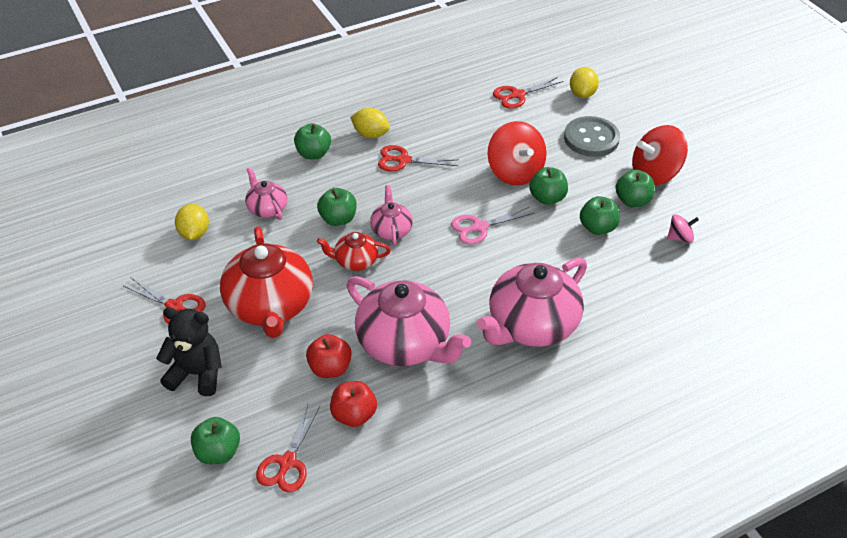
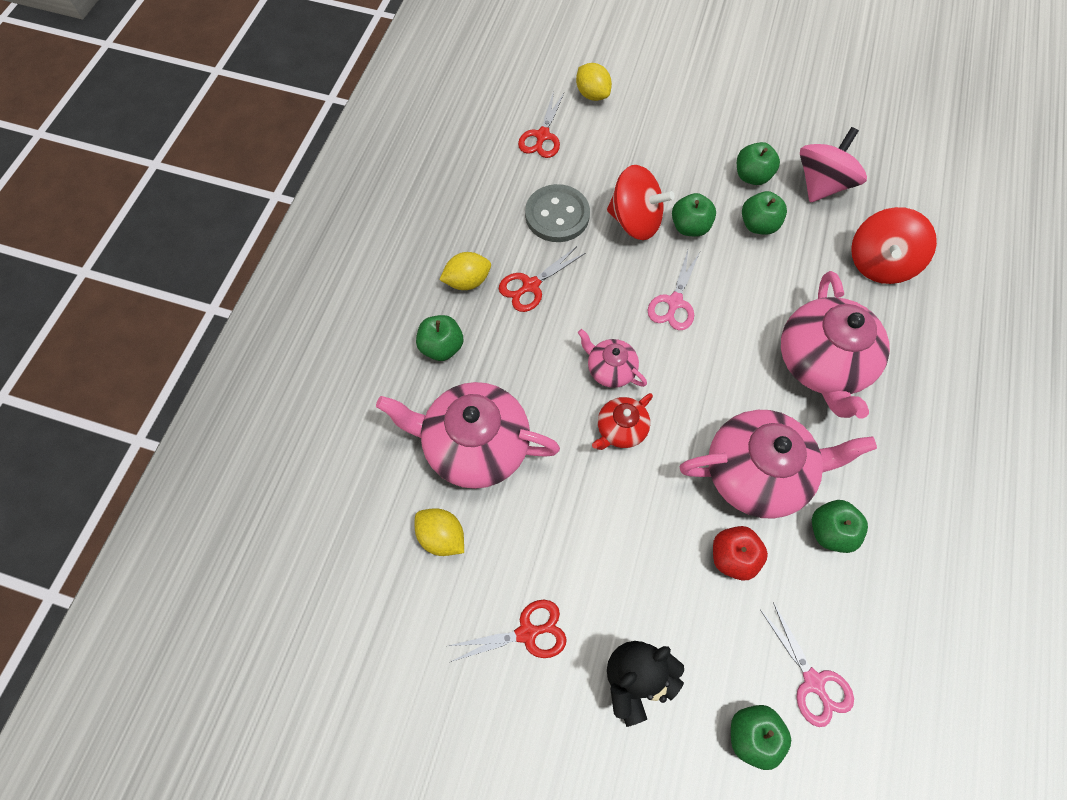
camera: 45 degrees left, 20 degrees up
(267, 208) = (474, 445): pink teapot -> pink teapot, size x2.00
(270, 306) = (609, 546): red teapot -> none
(287, 462) = (813, 682): red scissors -> pink scissors
(338, 219) = (552, 399): green apple -> green apple (830, 531)
(354, 415) = (804, 582): red apple -> none
(591, 138) = (652, 137): grey button -> grey button (557, 215)
(655, 174) = (737, 135): red spinning top -> red spinning top (879, 263)
(680, 237) = (821, 184): pink spinning top -> pink spinning top, size x2.01

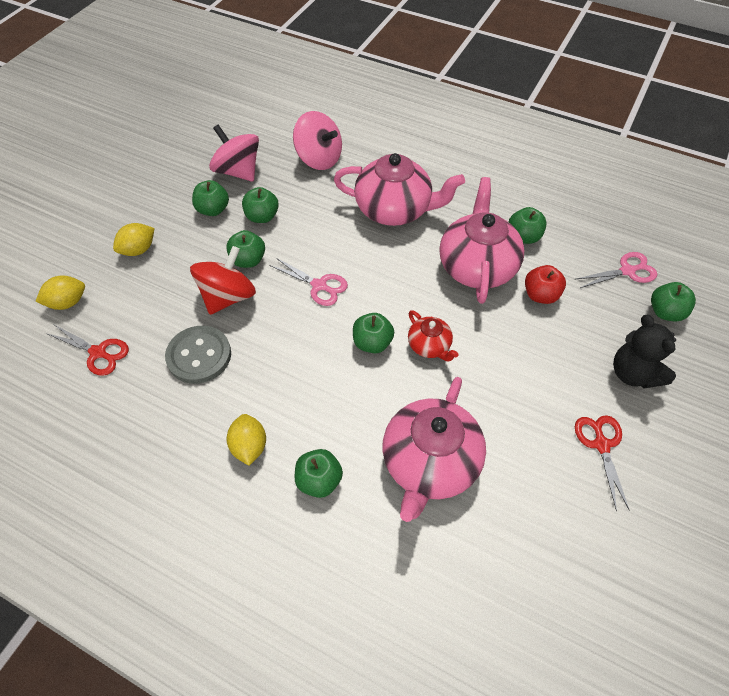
camera: 80 degrees left, 10 degrees down
(442, 536) = (516, 504): yellow lemon -> yellow lemon (138, 250)
(530, 285) = (271, 391): red scissors -> none
(610, 369) = (372, 343): pink teapot -> green apple
(879, 263) = (319, 159): red spinning top -> pink spinning top

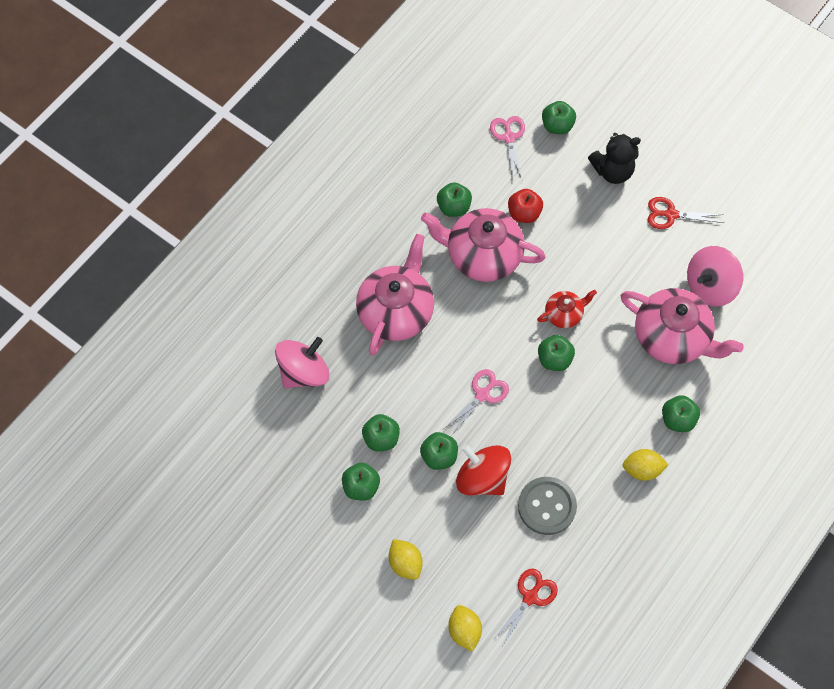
camera: 80 degrees left, 10 degrees up
(238, 171) = (306, 458): pink spinning top -> pink spinning top (710, 286)

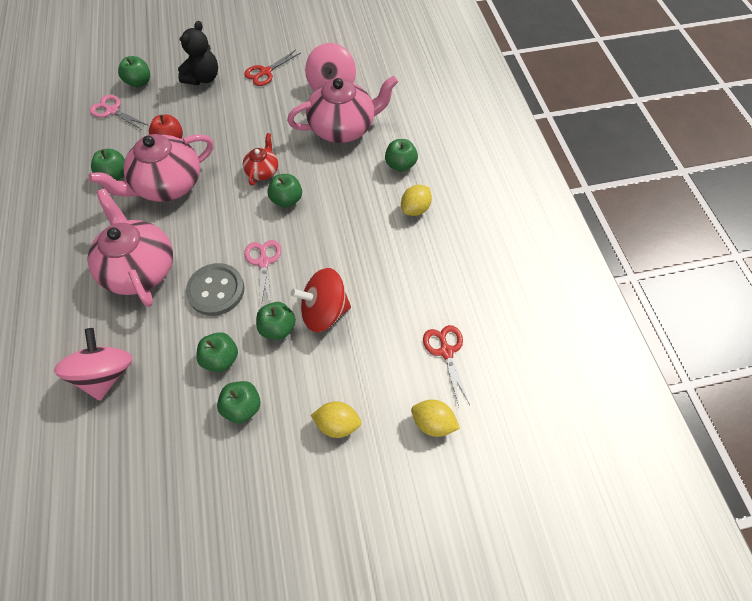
camera: 50 degrees left, 5 degrees down
(547, 506) = (387, 286): grey button -> grey button (216, 290)

